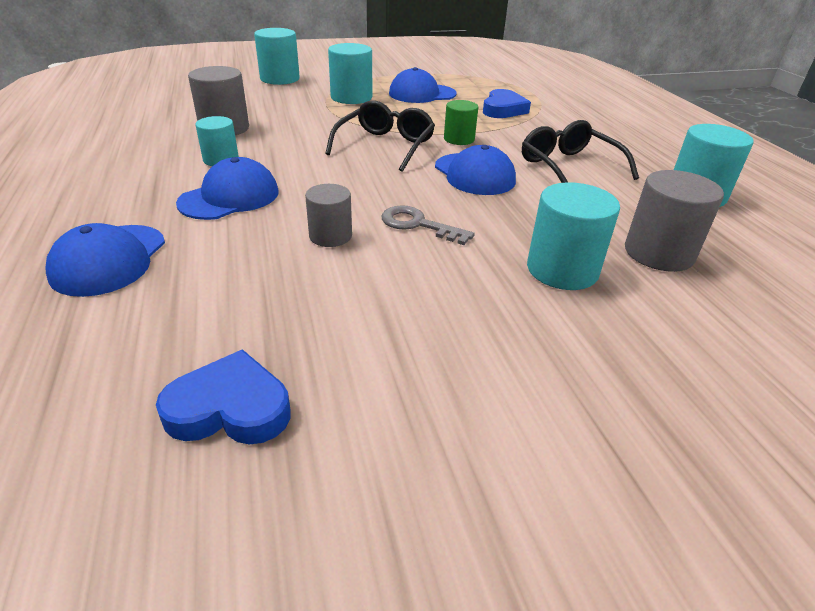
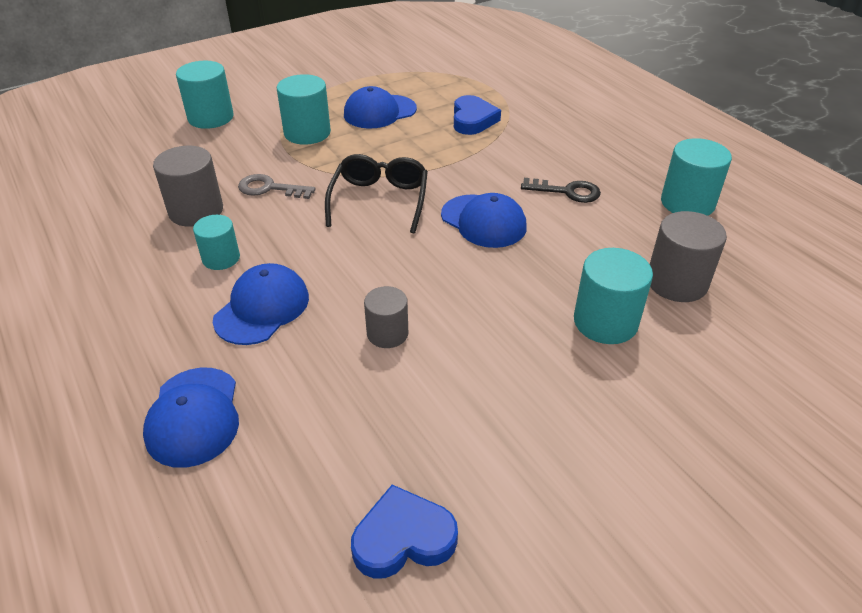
camera: 15 degrees left, 5 degrees up
(418, 225) = (461, 300): grey key -> grey key (270, 188)
(459, 139) = (448, 174): green cylinder -> none
(569, 167) = (567, 192): black glasses -> black key

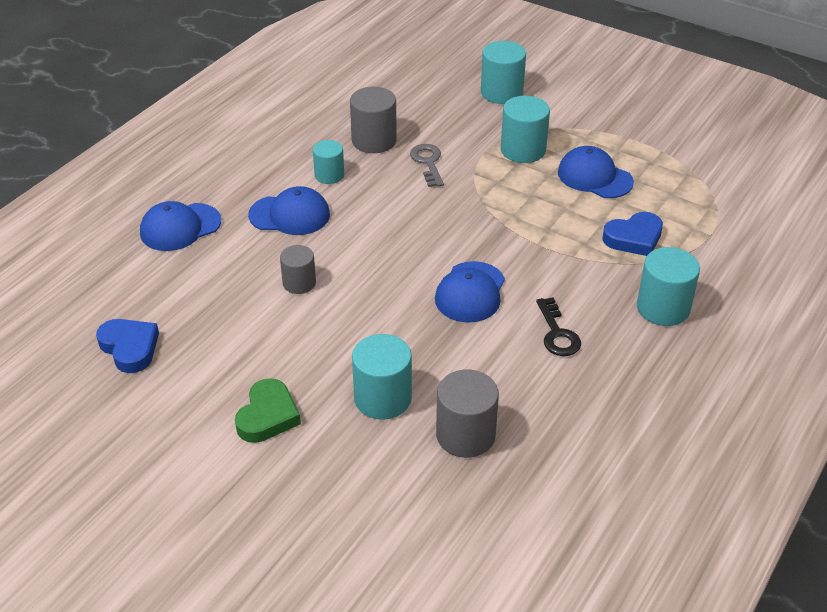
camera: 65 degrees right, 0 degrees up
(379, 201) = (455, 225): black glasses -> none
(596, 422) = (267, 416): none -> green heart
(687, 203) = (604, 423): turquoise cylinder -> turquoise cylinder (663, 308)

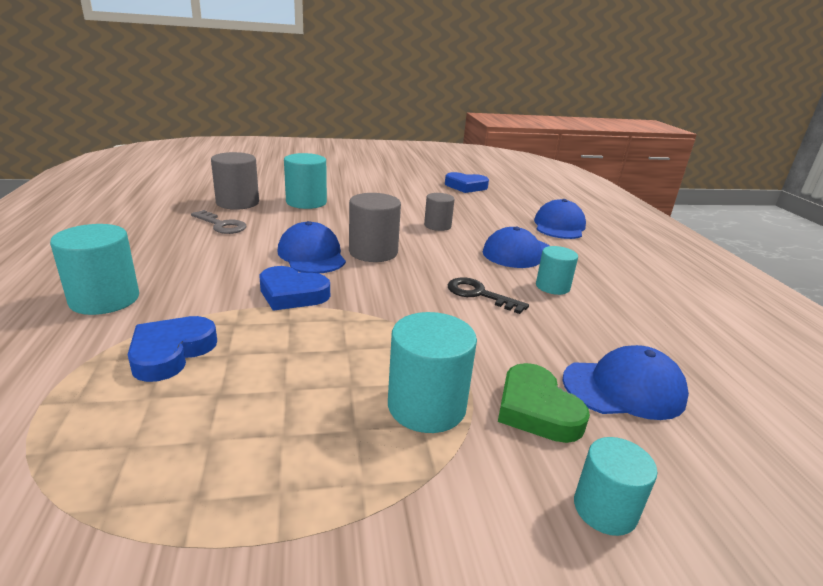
camera: 135 degrees right, 15 degrees down
(267, 416) = (358, 186): green heart -> green heart (536, 409)
(374, 140) = (587, 332): grey cylinder -> grey cylinder (373, 252)
(428, 163) = (500, 334): grey key -> grey key (221, 225)
(501, 92) = (604, 509): turquoise cylinder -> turquoise cylinder, size x0.64
(526, 253) = (292, 294): none -> blue heart
(557, 333) = (211, 254): black key -> black key (479, 294)
(594, 177) = (283, 414): blue cap -> blue cap (624, 388)

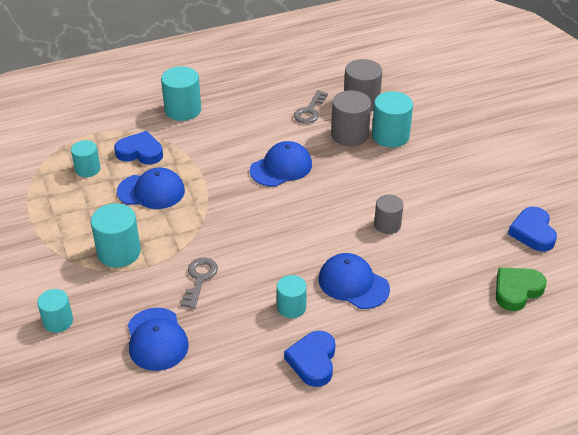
camera: 80 degrees right, 15 degrees up
(158, 423) = (87, 169): none -> turquoise cylinder
(292, 294) = (218, 174): blue heart -> blue heart (313, 361)
(373, 252) = (304, 196): grey cylinder -> grey cylinder (349, 135)
(479, 294) = (257, 264): black key -> none
(502, 337) = (199, 279): none -> grey key
(536, 409) = (126, 297): green heart -> green heart (517, 291)
(559, 226) = (449, 316): blue cap -> blue cap (151, 191)

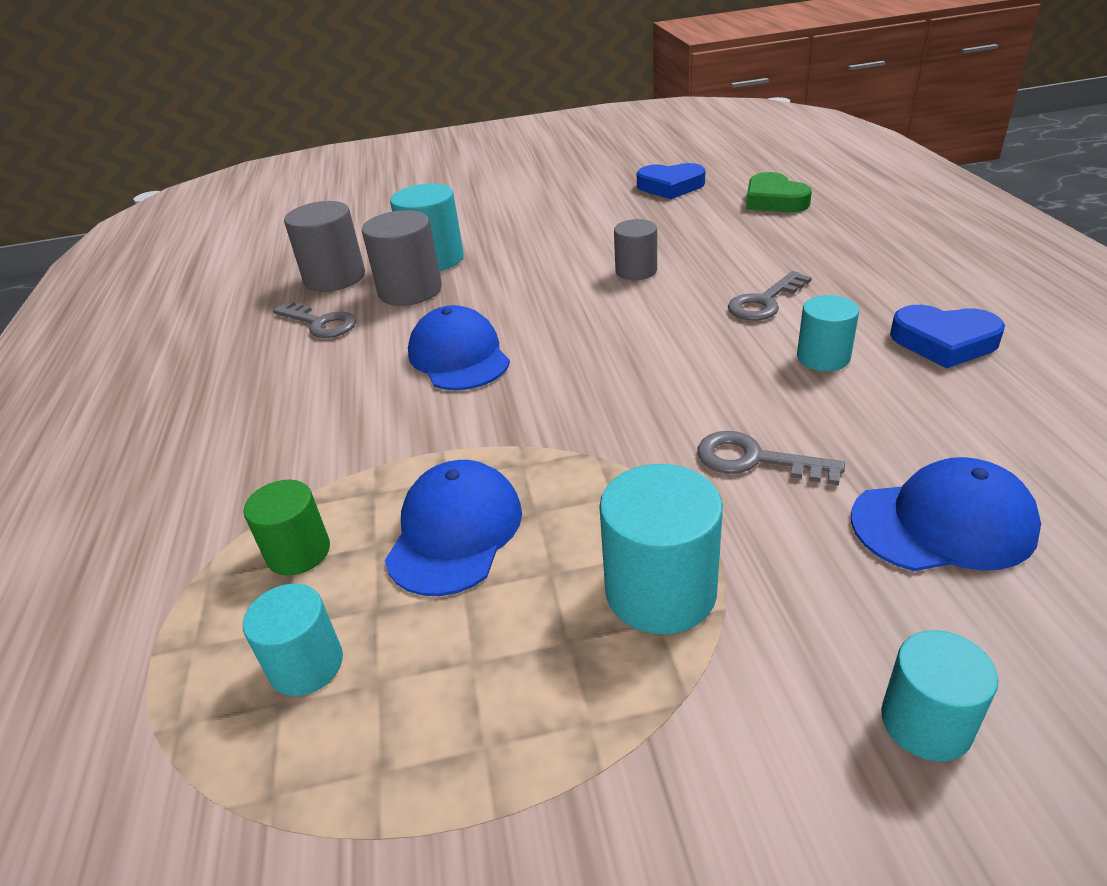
camera: 75 degrees left, 5 degrees down
(140, 152) = (298, 552): blue heart -> green cylinder
(183, 110) = (190, 478): turquoise cylinder -> none
(353, 284) = (764, 302): blue cap -> grey key

